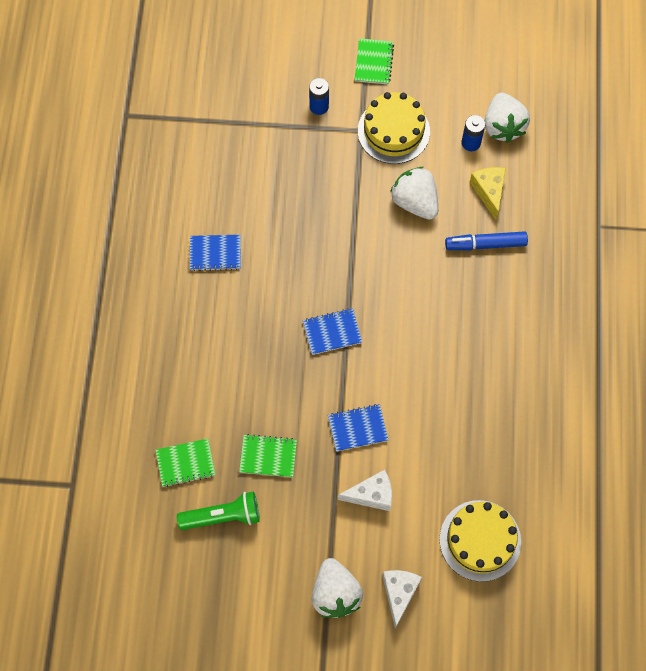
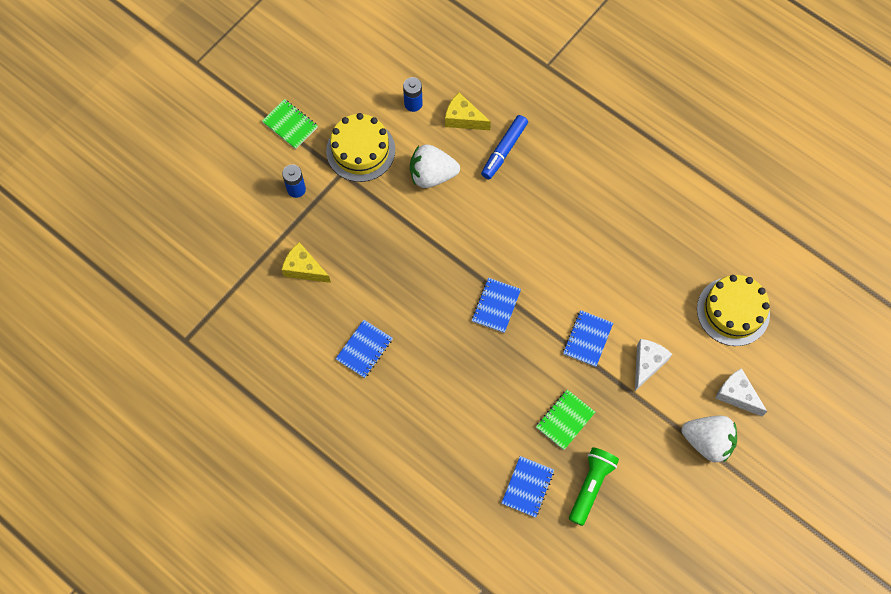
camera: 55 degrees left, 0 degrees up
(185, 463) = (527, 487): green notebook -> blue notebook
(252, 160) = (304, 269): none -> yellow cheese
(503, 126) = (417, 73): white strawberry -> none

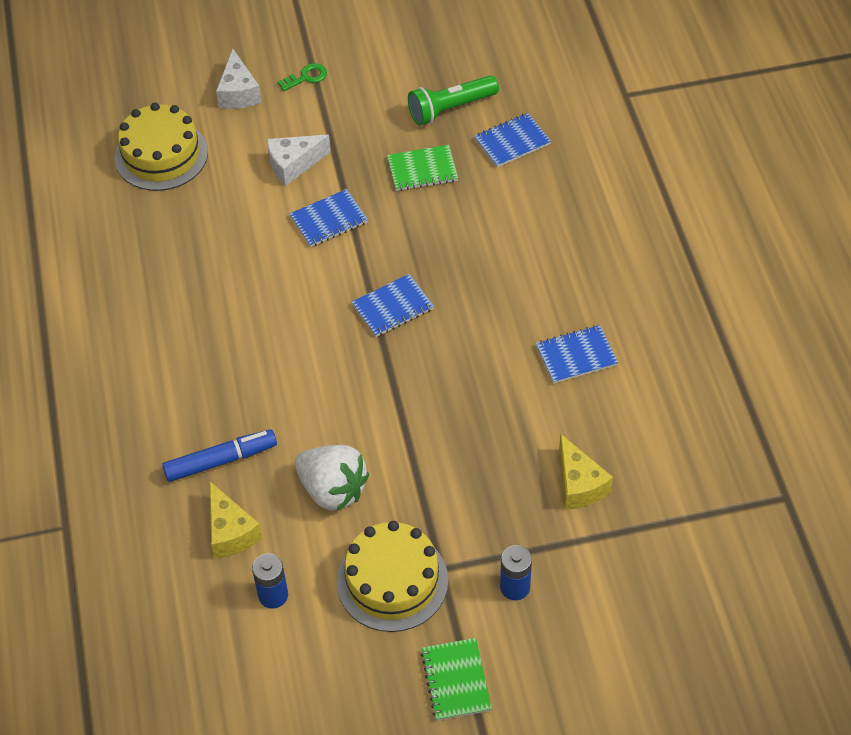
camera: 140 degrees left, 15 degrees down
(707, 441) = (306, 77): white strawberry -> green key

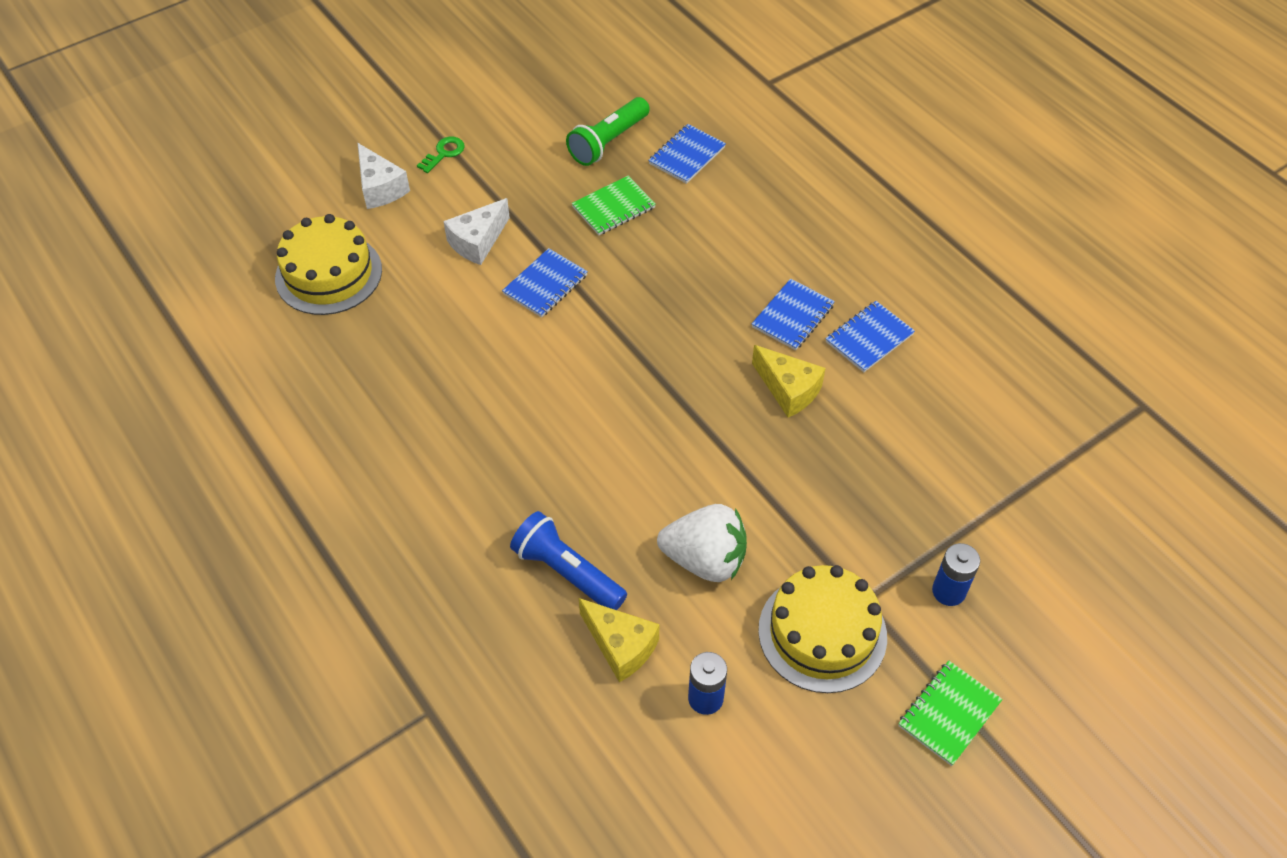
camera: 25 degrees left, 0 degrees up
(221, 461) = (567, 572): blue marker -> blue flashlight
(392, 307) = (660, 350): blue notebook -> blue notebook (792, 316)
(456, 680) = (949, 714): green notebook -> green notebook turned 75 degrees clockwise
(579, 484) = (948, 463): yellow cheese -> yellow cheese (788, 390)

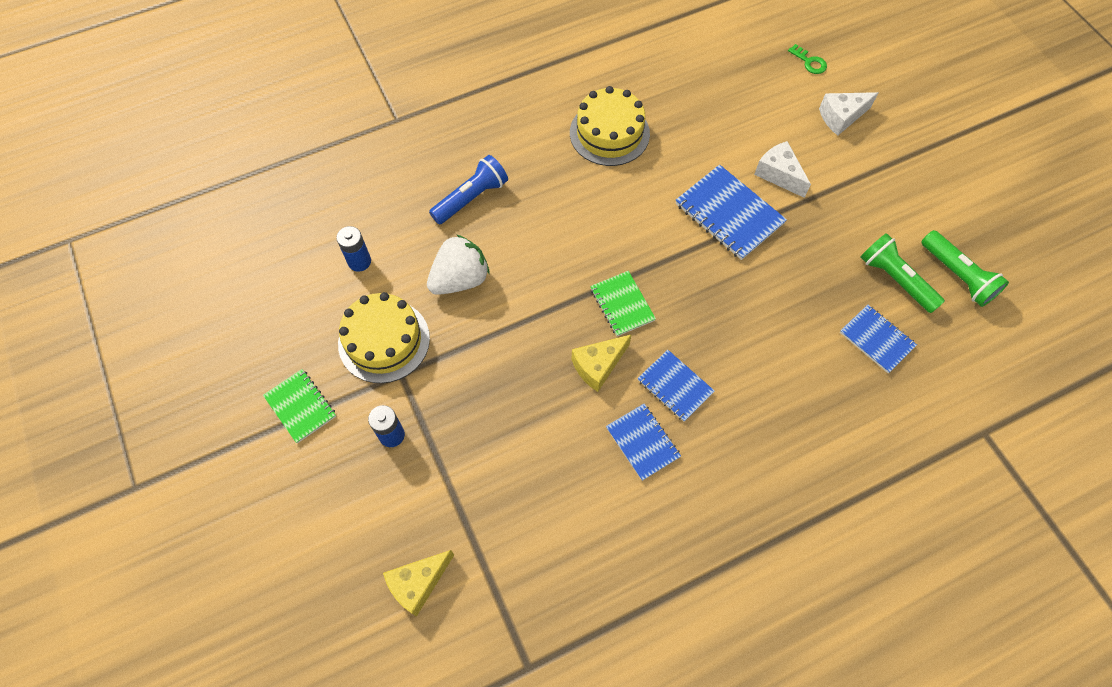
camera: 100 degrees right, 10 degrees up
(328, 274) = (753, 84): yellow cake -> yellow cake (609, 133)
(444, 153) = (881, 160): green key -> green key (809, 62)
(545, 285) = (729, 214): blue notebook -> blue notebook, size x1.59
(593, 96) = (957, 276): none -> green flashlight
(613, 207) = (812, 272): green notebook -> green notebook (622, 304)
(621, 646) = (410, 220): yellow cheese -> yellow cheese (418, 583)
(705, 559) = (460, 279): white strawberry -> white strawberry turned 150 degrees counterclockwise

